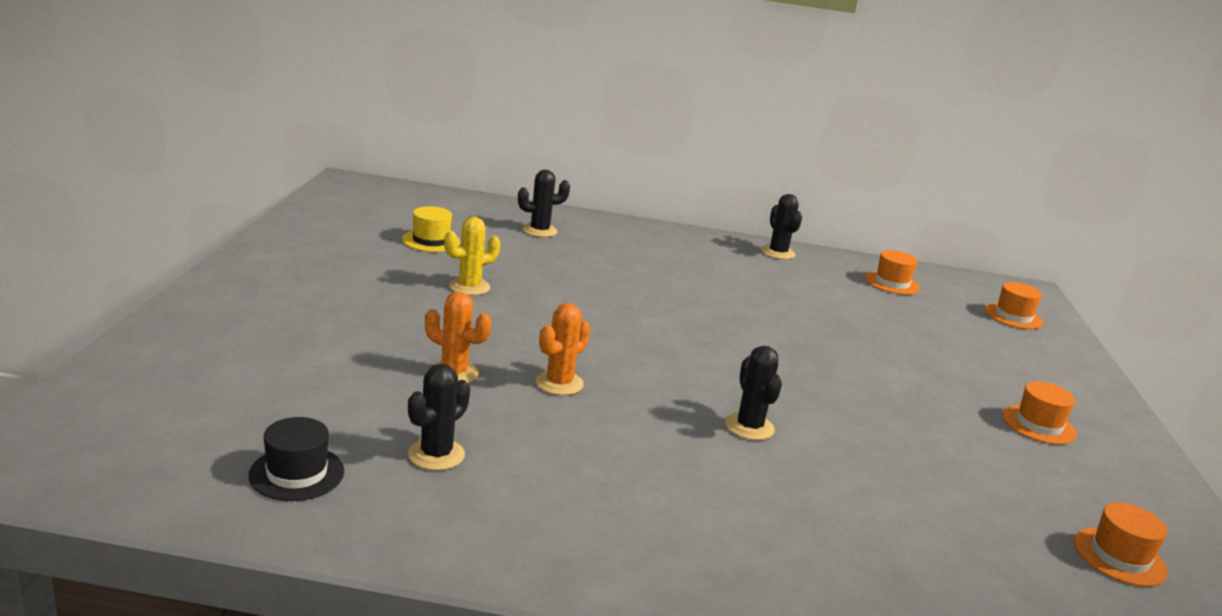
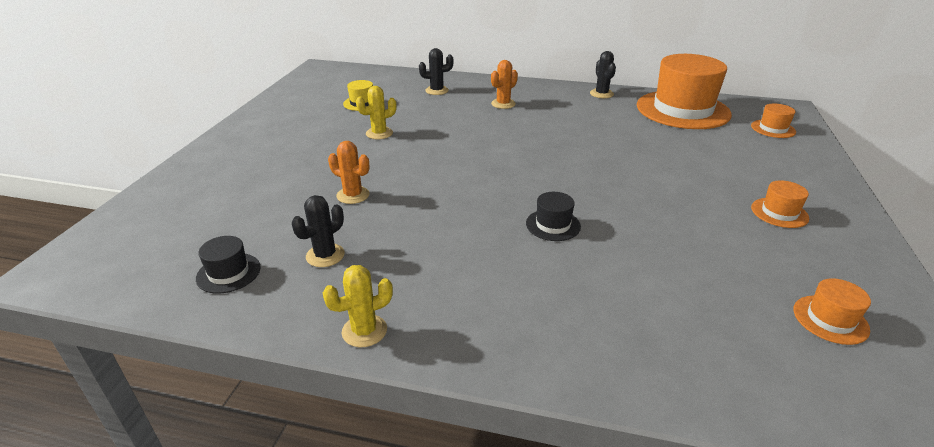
camera: 10 degrees right, 10 degrees up
(521, 557) = (364, 331): none -> yellow cactus
(559, 383) = (423, 199): orange cactus -> orange cactus (503, 104)
(749, 427) = (553, 225): black cactus -> black hat
(892, 283) = (682, 110): orange hat -> orange hat, size x2.34

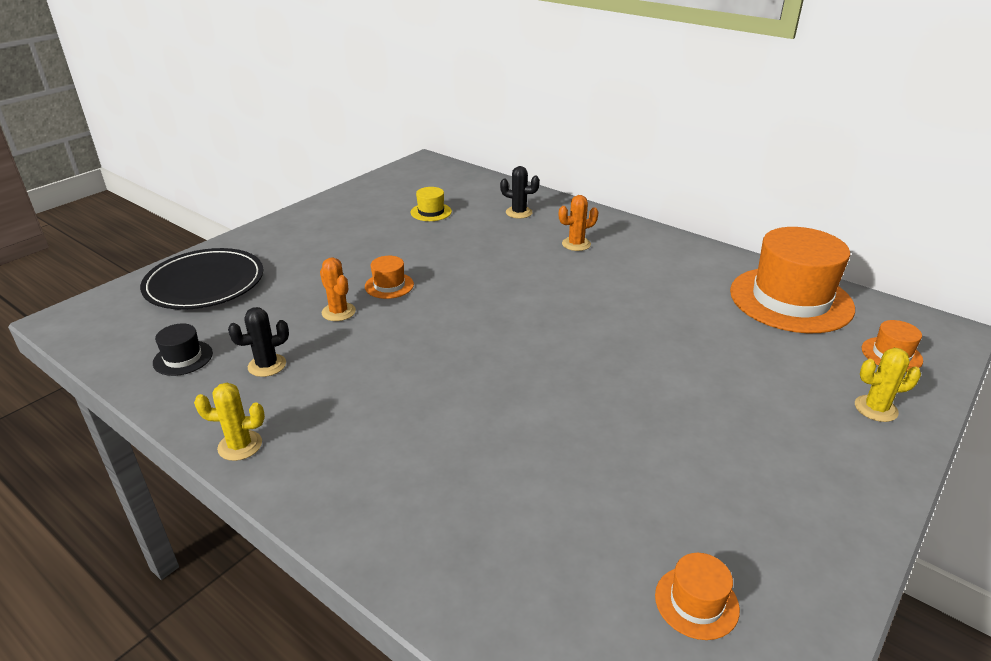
camera: 25 degrees right, 0 degrees up
(190, 203) = (205, 283): none -> black plate
(379, 133) = (418, 251): yellow cactus -> yellow cactus (876, 409)
(553, 225) = (497, 398): black hat -> none
(601, 94) = (706, 256): black cactus -> none
(779, 213) = (774, 463): orange hat -> orange hat (389, 285)

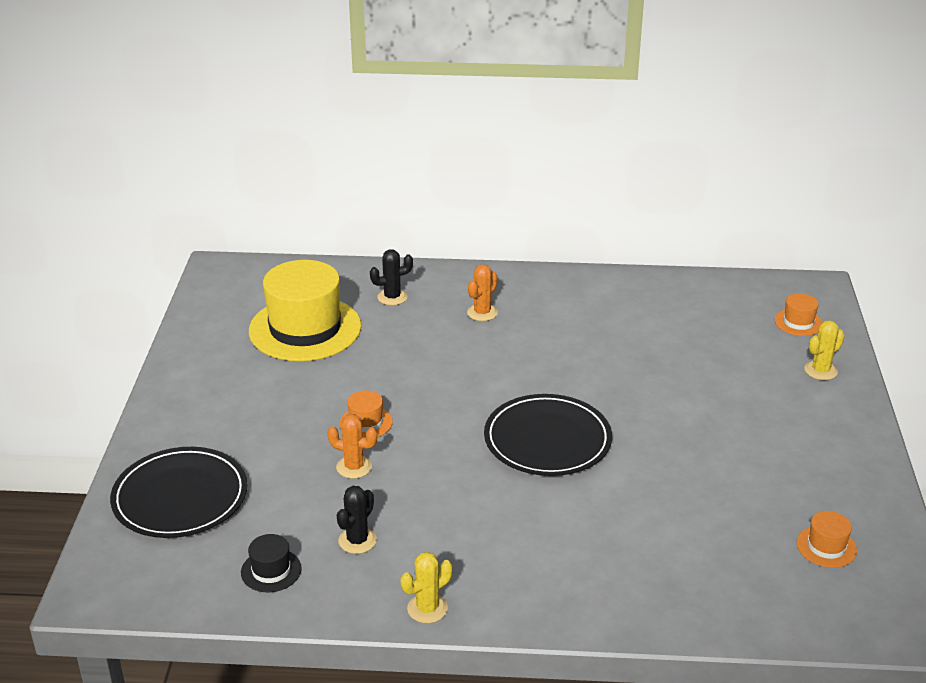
camera: 35 degrees left, 0 degrees up
(431, 212) = (305, 329): yellow hat -> yellow hat, size x2.34
(514, 356) = (547, 440): none -> black plate
(790, 299) = (697, 301): orange hat -> none

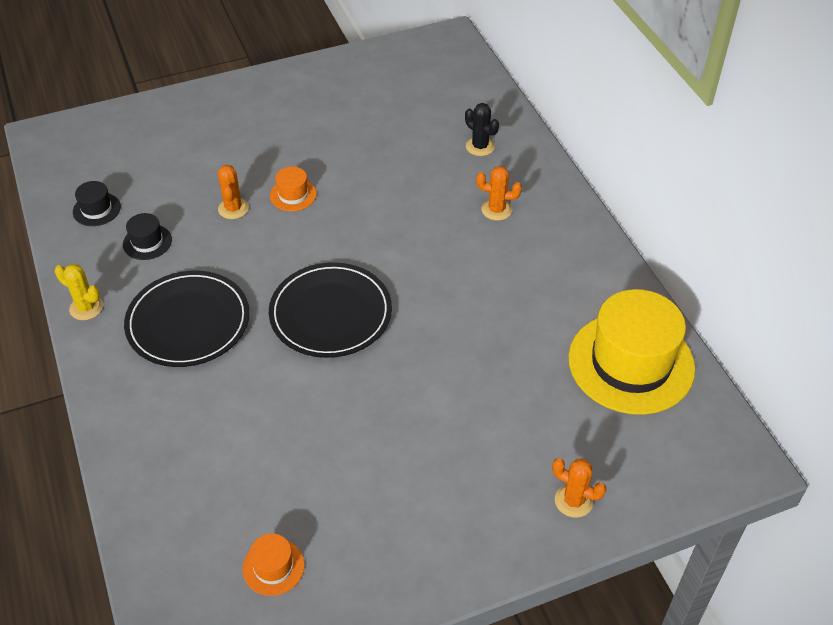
camera: 65 degrees right, 15 degrees up
(180, 497) = (156, 134): black plate -> black plate (188, 322)
(305, 329) = (398, 115): yellow hat -> yellow hat (631, 363)
(357, 541) = (147, 242): black cactus -> black hat
(798, 322) = (656, 460): orange hat -> none
(820, 371) = (573, 501): yellow cactus -> orange cactus

